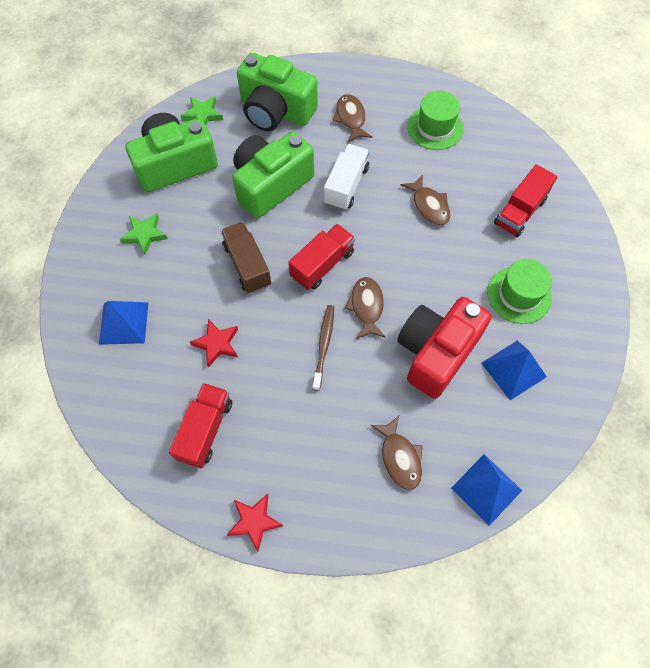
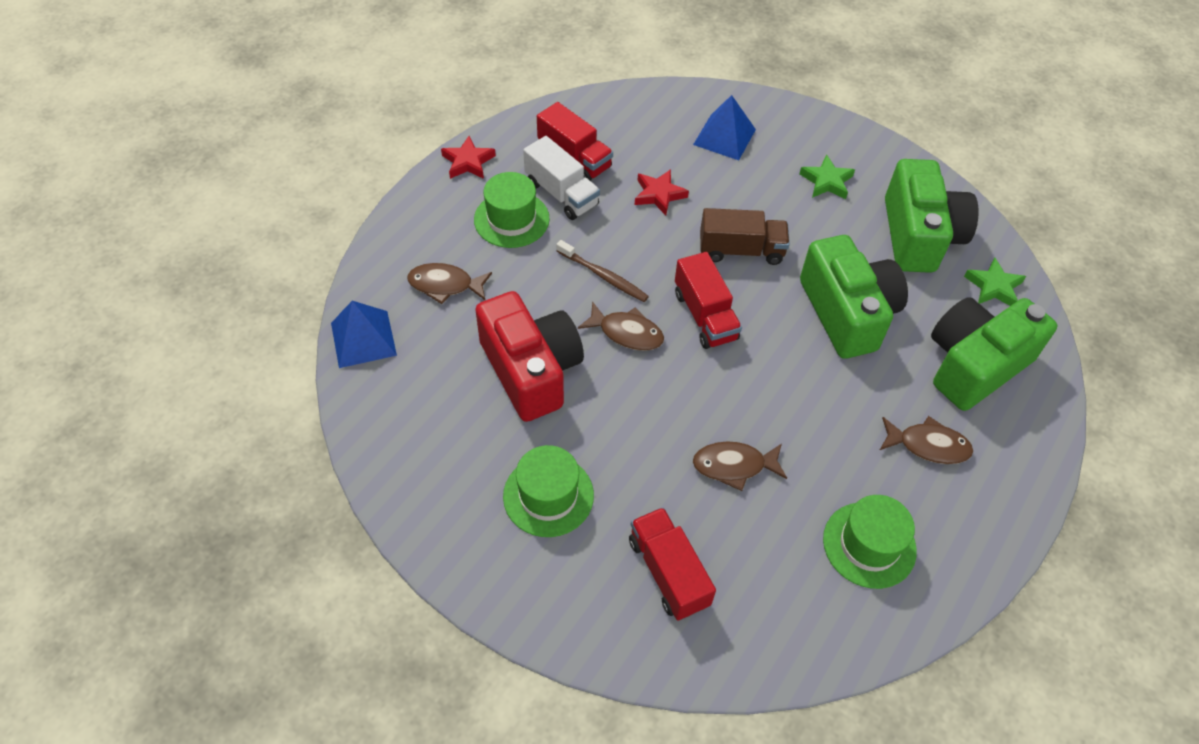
camera: 115 degrees right, 10 degrees down
(303, 444) = (511, 219): none -> green hat
(346, 186) = (810, 388): white truck -> white truck (561, 194)
(513, 370) = (462, 434): blue pyramid -> none

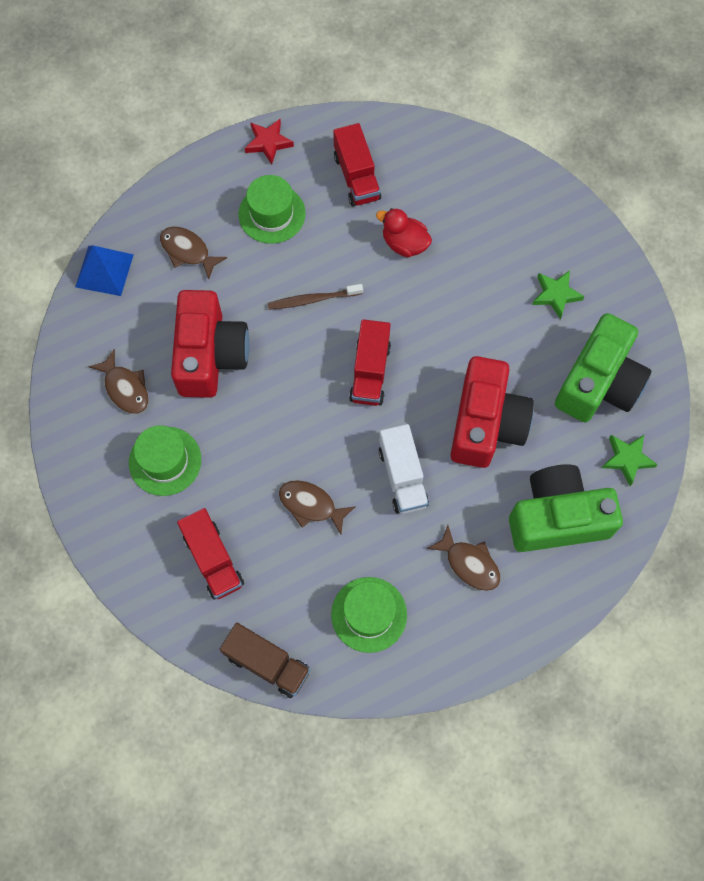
camera: 30 degrees right, 15 degrees up
(561, 194) = (325, 207): white truck -> white truck (402, 476)
(603, 276) = (313, 299): brown toothbrush -> brown toothbrush turned 105 degrees clockwise
(626, 333) = (300, 358): brown fish -> brown fish (125, 388)
(659, 194) = (404, 244): red star -> red duck
(668, 572) = (213, 560): red truck -> red truck turned 150 degrees clockwise
(724, 137) = (497, 211): blue pyramid -> none
(741, 250) = (438, 327): brown truck -> brown truck (267, 663)
(847, 313) = (486, 423): green camera -> red camera

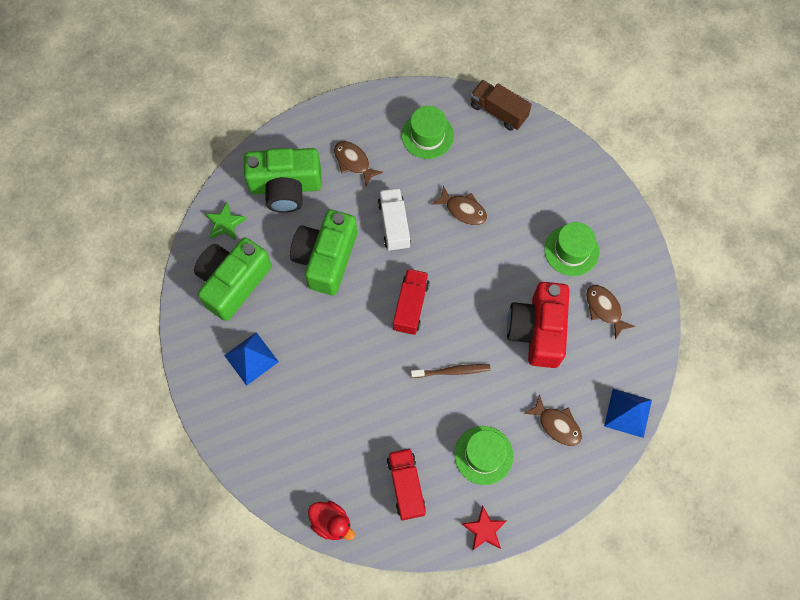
camera: 175 degrees left, 0 degrees up
(213, 560) = (535, 179): red truck -> none
(404, 244) = (371, 416): red duck -> red duck (331, 522)
(486, 423) = (326, 258): red camera -> green camera
(556, 295) = (251, 358): green star -> blue pyramid

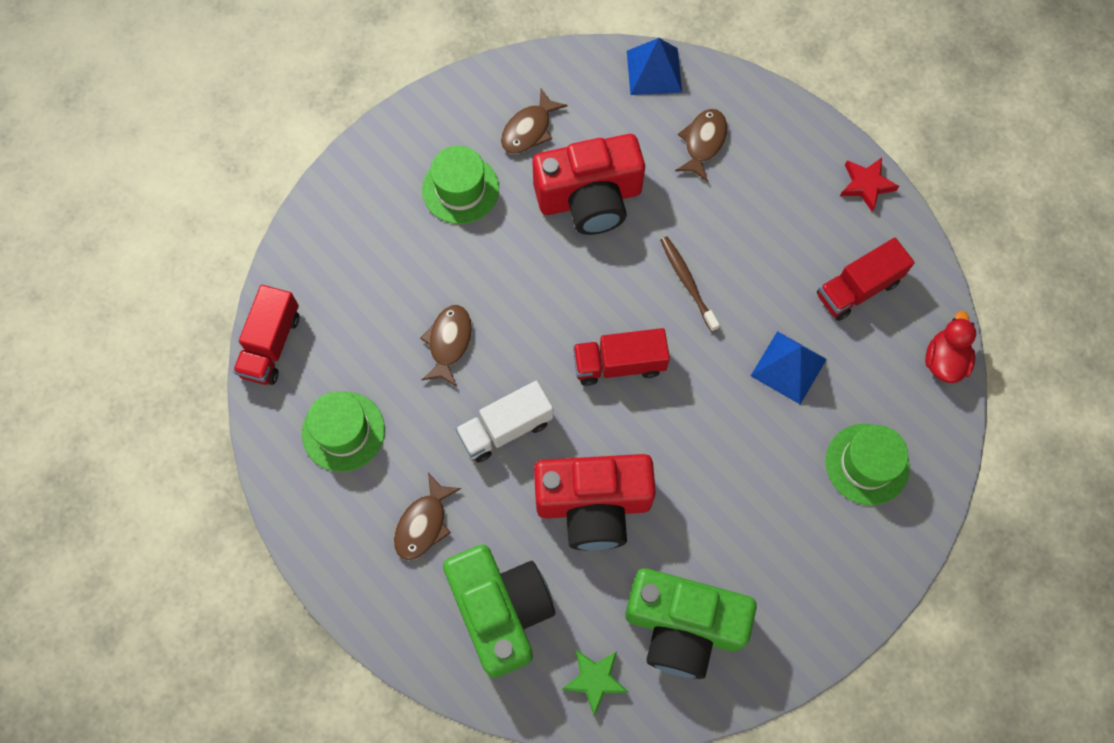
camera: 110 degrees left, 0 degrees up
(251, 358) = (783, 551): blue pyramid -> blue pyramid (788, 367)
(326, 258) = (593, 505): green camera -> red camera
(483, 455) = (778, 212): green hat -> green hat (867, 464)
(498, 111) = (271, 345): brown truck -> red truck

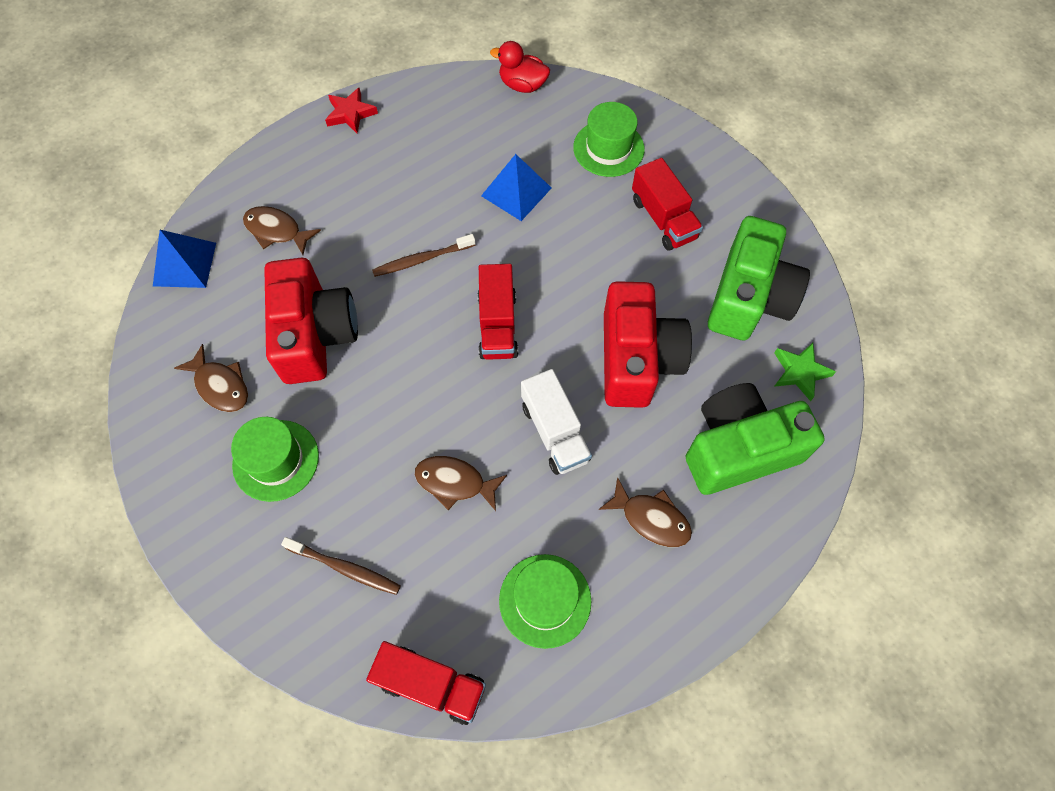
camera: 85 degrees left, 5 degrees down
(366, 262) = (345, 568): none -> brown toothbrush
(857, 289) = (449, 133): red truck -> red truck (663, 219)

